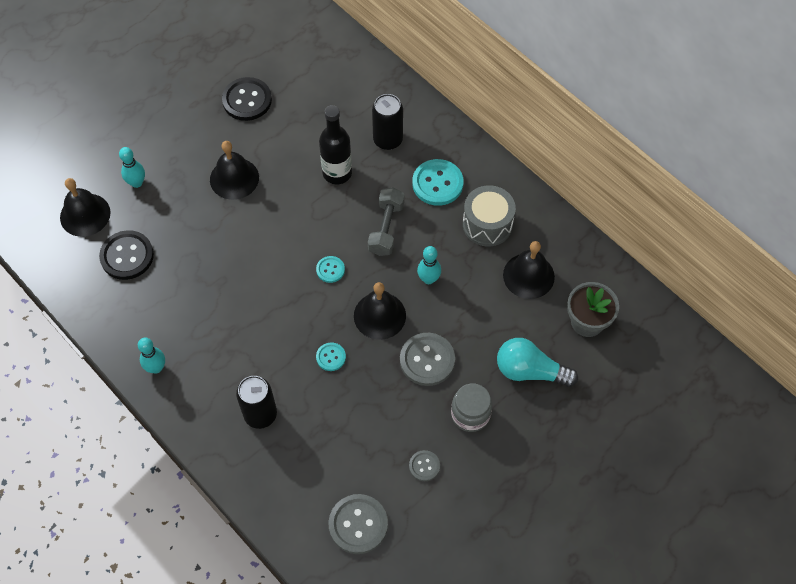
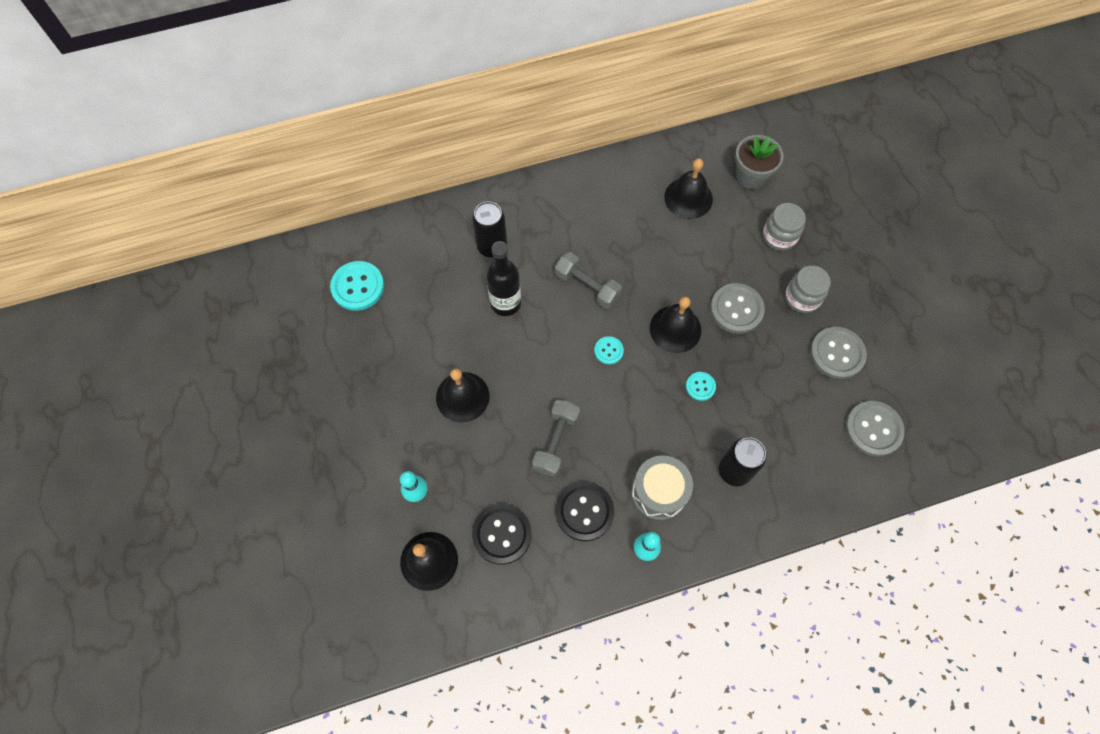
camera: 65 degrees left, 5 degrees up
(225, 263) = (556, 442): none -> grey dumbbell
(247, 100) = (375, 350): black button -> black button (584, 511)
(424, 466) = (837, 353): grey button -> grey button, size x1.86
(428, 279) = (656, 274): turquoise bowling pin -> none
(437, 183) = (561, 226): turquoise button -> turquoise button (358, 287)
(487, 224) = (623, 206): grey drum -> grey drum (659, 492)
(530, 371) = (779, 236): turquoise light bulb -> grey jar

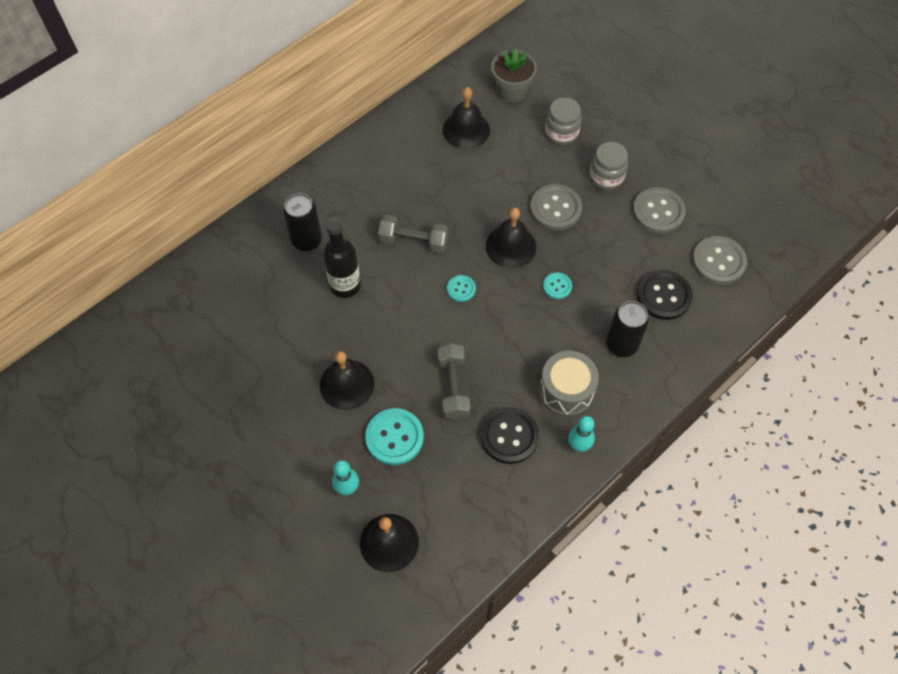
camera: 25 degrees left, 5 degrees down
(358, 287) = (194, 327): turquoise button -> turquoise button (394, 437)
(502, 534) = (445, 489): black button -> black button (664, 296)

